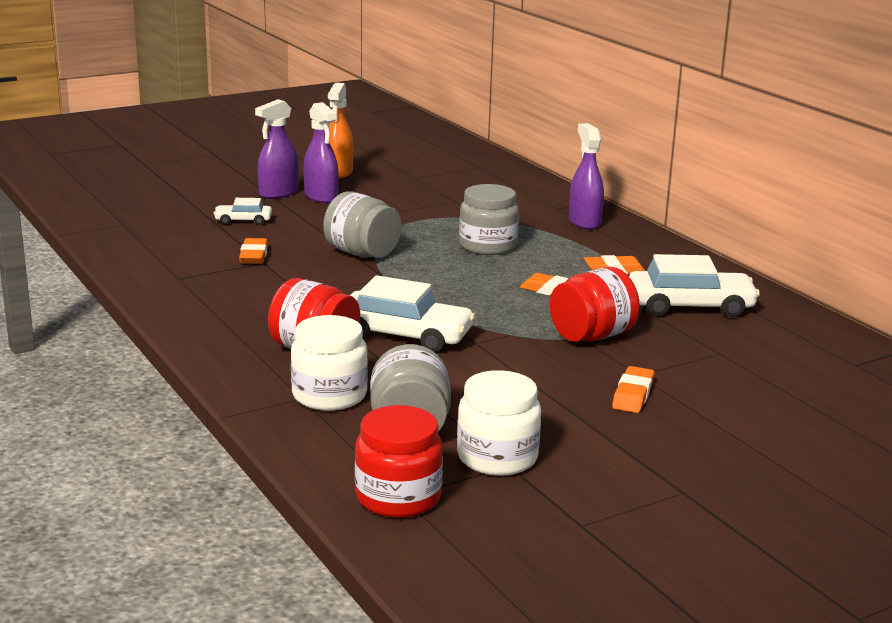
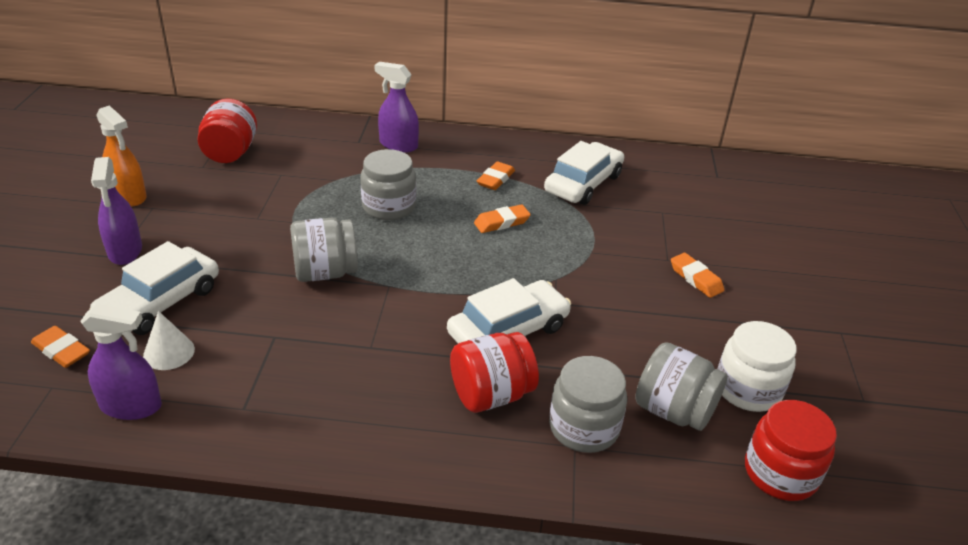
camera: 55 degrees left, 15 degrees up
(199, 240) = (169, 352): none -> white cone
(243, 220) = (160, 302): white car -> white car, size x1.94
(254, 256) = (252, 335): orange eraser -> orange eraser (61, 351)
(321, 197) = (171, 232): purple spray bottle -> purple spray bottle (131, 406)
(329, 395) = (584, 427): white jar -> grey jar
(592, 336) = (592, 246): red jar -> red jar (230, 153)

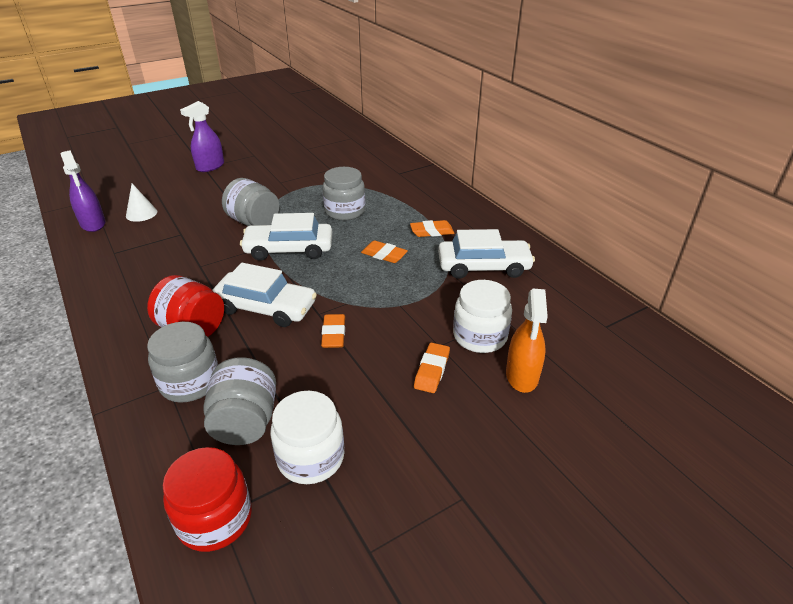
camera: 55 degrees right, 0 degrees up
(61, 351) = (120, 190): orange eraser -> orange eraser (333, 334)
(129, 196) = (256, 146): orange spray bottle -> orange spray bottle (522, 376)
(160, 302) = (178, 193): white car -> white car (289, 249)
(230, 153) = (330, 148): red jar -> none
(398, 145) = (416, 185): purple spray bottle -> none
(675, 234) = (480, 336): none -> white jar

